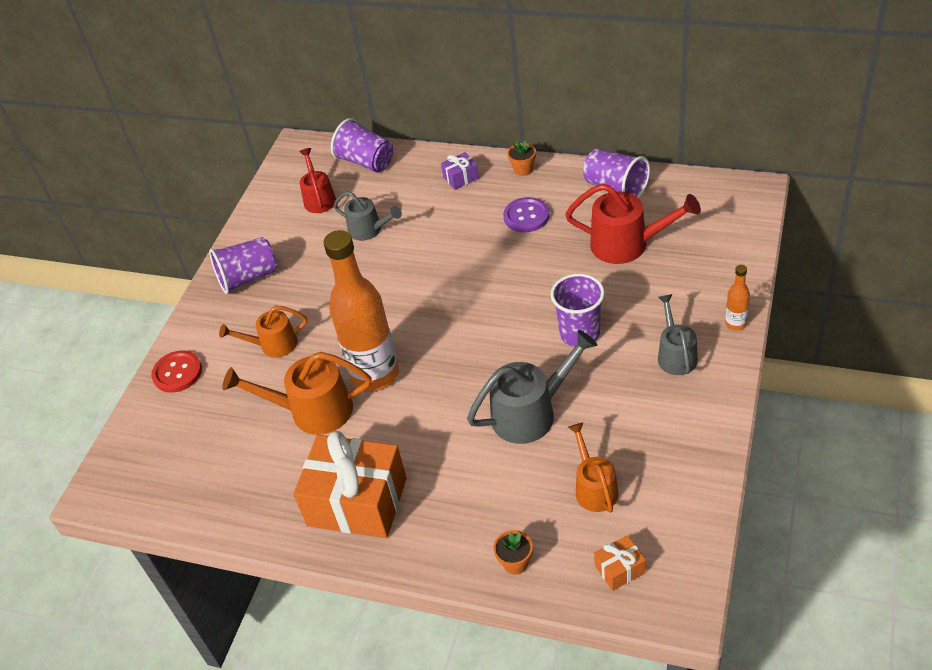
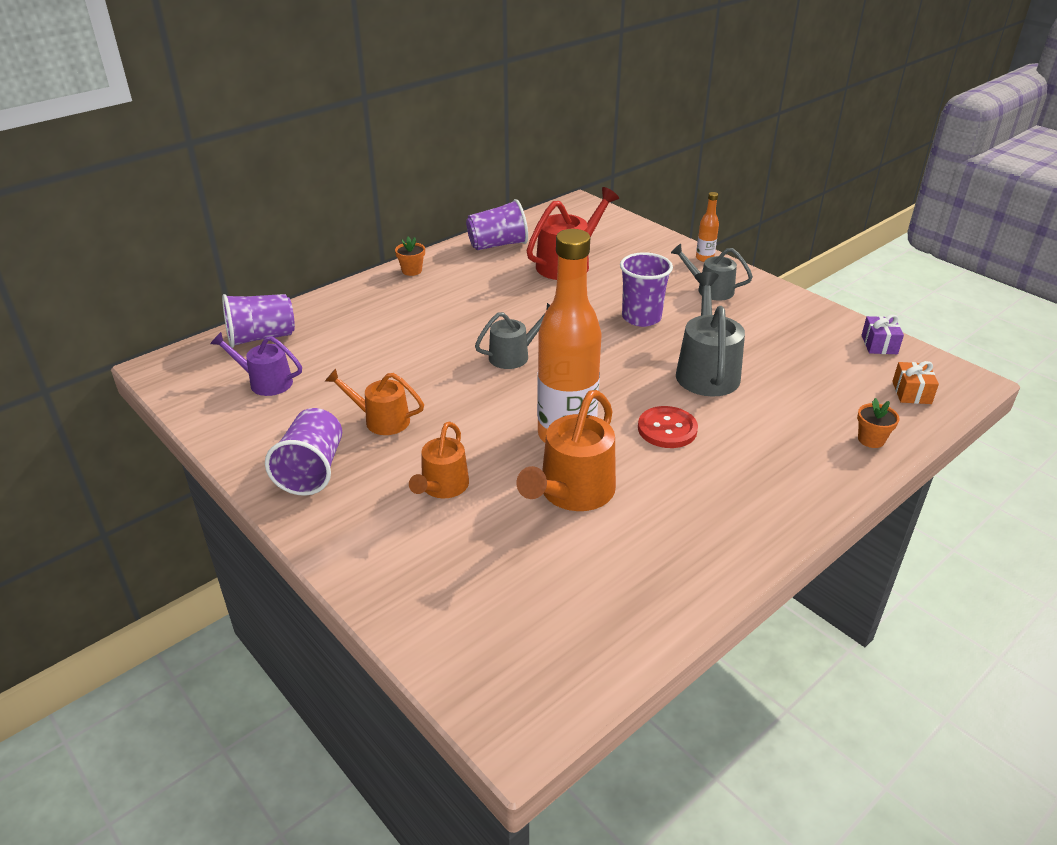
camera: 65 degrees left, 10 degrees down
(177, 373) = (392, 579): red button -> red button (667, 429)
(319, 198) = (265, 382): red watering can -> purple watering can
(357, 502) = (726, 505): orange gift -> none
(369, 230) = (362, 369): grey watering can -> grey watering can (514, 355)
(461, 178) = (372, 300): purple gift -> purple gift (879, 344)
(526, 216) = (471, 290): purple button -> none
(594, 487) = (817, 373): orange watering can -> orange watering can (381, 420)

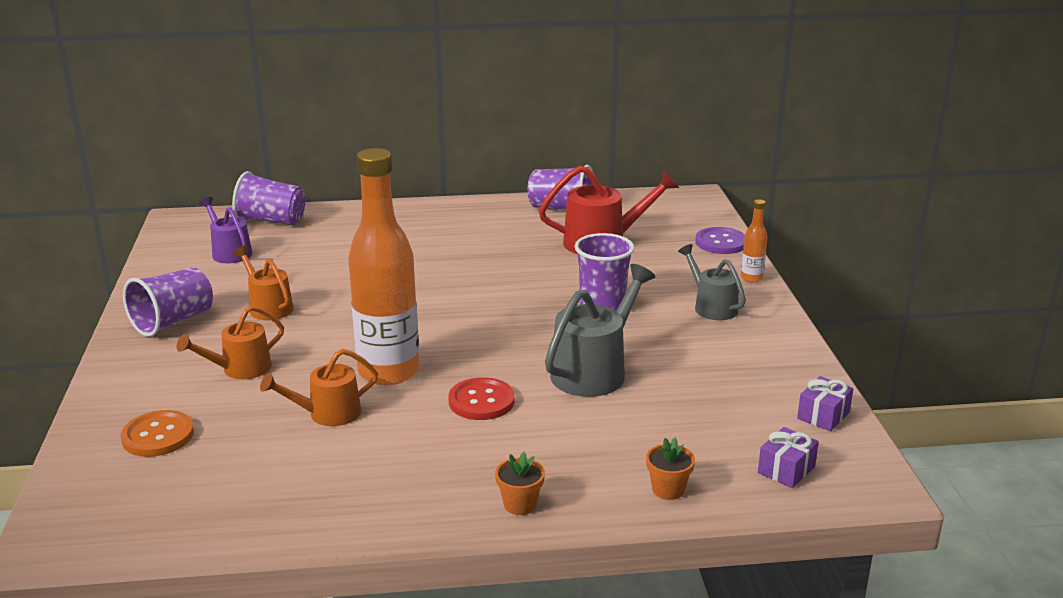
camera: 35 degrees right, 10 degrees down
(412, 271) = (455, 208): orange flower pot -> orange flower pot (520, 504)
(462, 581) = (158, 436): none -> orange button
(514, 355) = (440, 298): grey watering can -> none
(572, 493) = (327, 414): orange watering can -> orange watering can, size x0.64
(648, 237) = (721, 242): none -> purple button
(911, 392) = (786, 470): orange gift -> purple gift

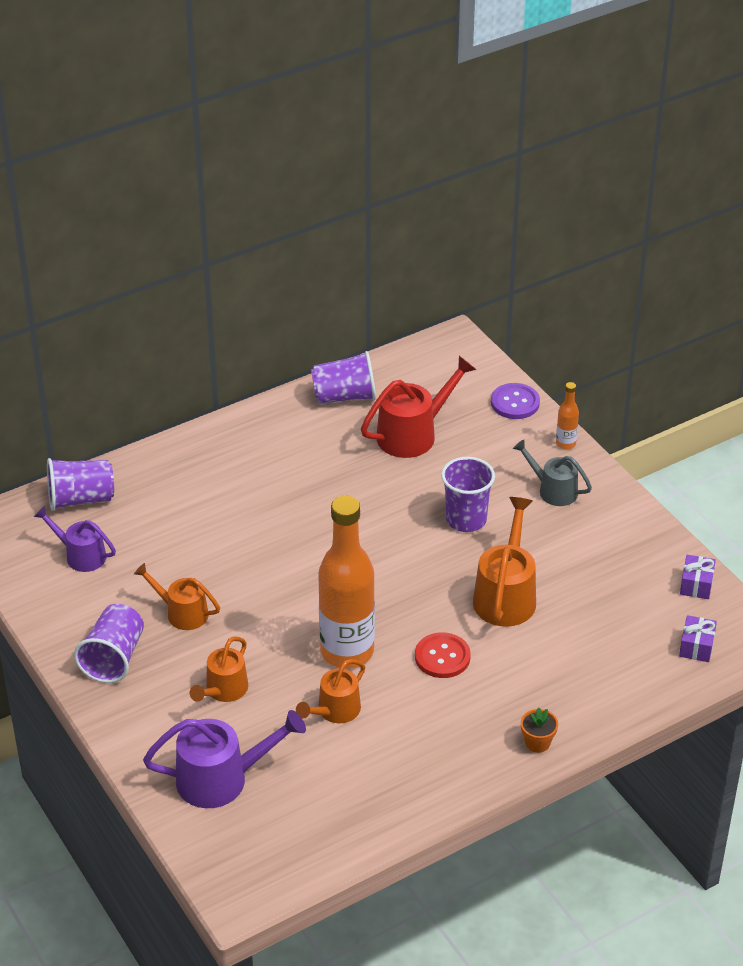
camera: 25 degrees left, 15 degrees up
(158, 436) = (222, 779): orange button -> purple watering can
(594, 371) = (506, 595): grey watering can -> orange watering can
(668, 490) = (628, 693): orange flower pot -> none

